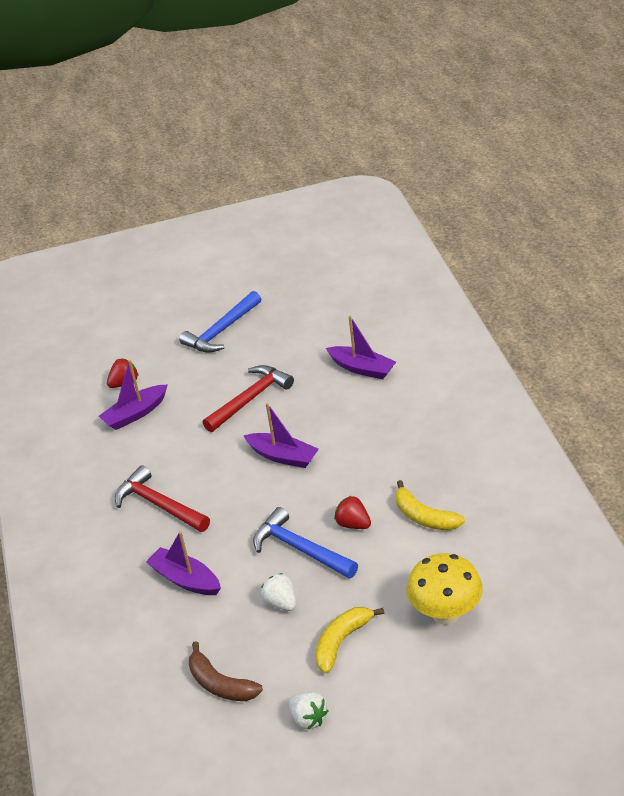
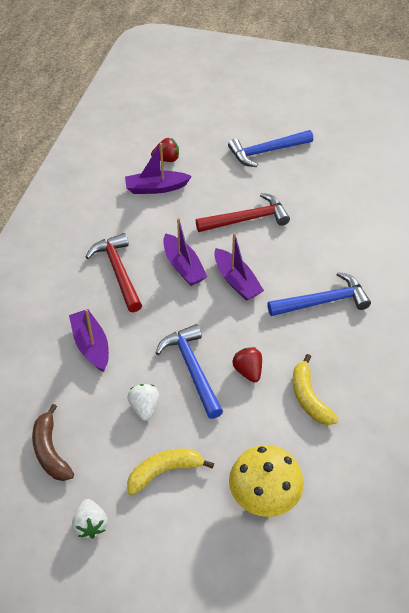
camera: 25 degrees right, 10 degrees up
(362, 368) = (351, 237): purple boat -> purple boat (183, 266)
(377, 434) = (323, 301): none -> blue hammer

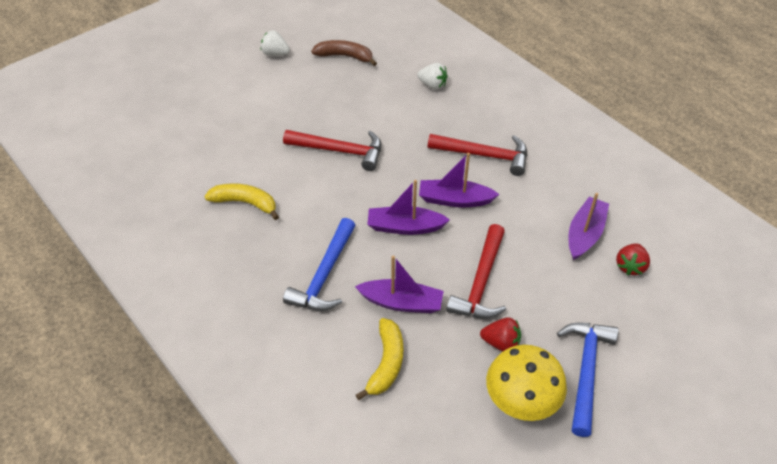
camera: 125 degrees right, 0 degrees up
(91, 345) = (416, 108): purple boat -> purple boat (401, 302)
(144, 408) = (332, 111): white strawberry -> white strawberry (432, 85)
(164, 471) = (274, 98): yellow banana -> yellow banana (386, 363)
(192, 369) = (340, 151): blue hammer -> red hammer
(248, 371) = (305, 181): red strawberry -> red strawberry (501, 343)
(264, 498) = (202, 133): yellow mushroom -> yellow mushroom (520, 402)

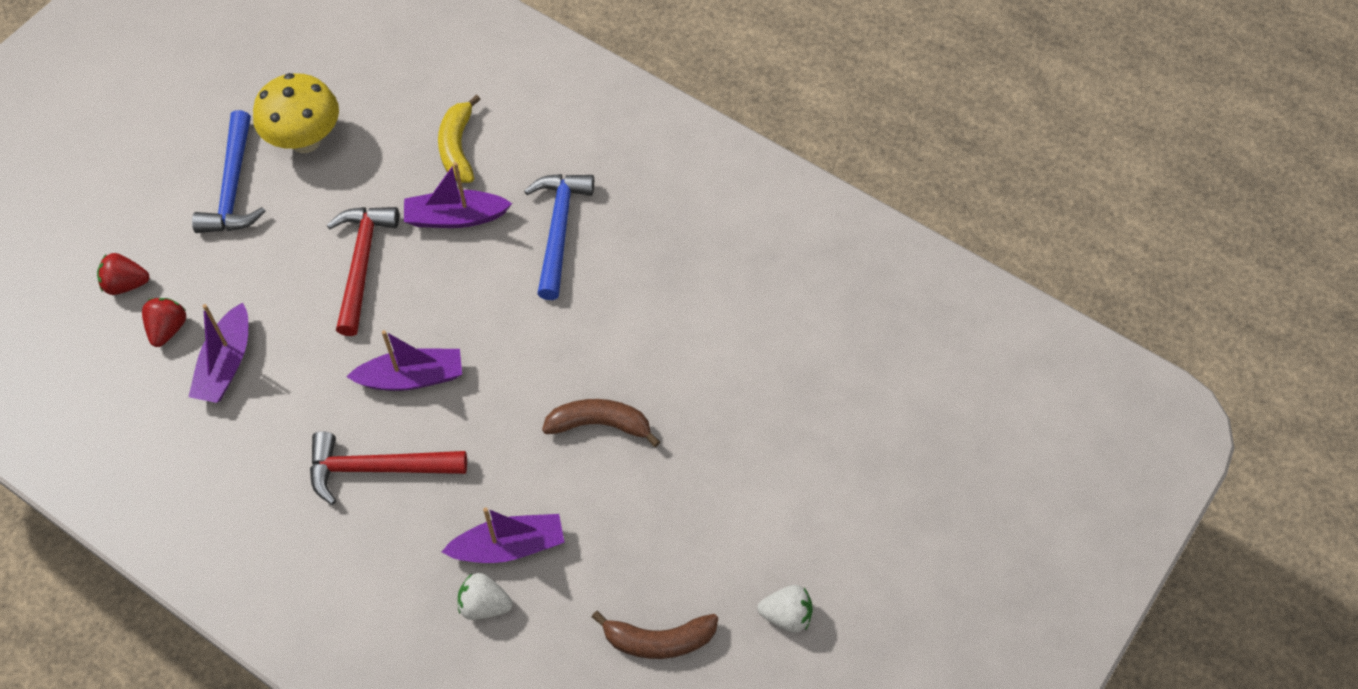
camera: 165 degrees right, 10 degrees up
(245, 203) = (701, 305): yellow banana -> none
(340, 151) = (600, 424): red hammer -> brown banana
(405, 227) = (473, 319): purple boat -> purple boat (509, 546)
(501, 343) = (331, 197): red strawberry -> red strawberry (126, 284)

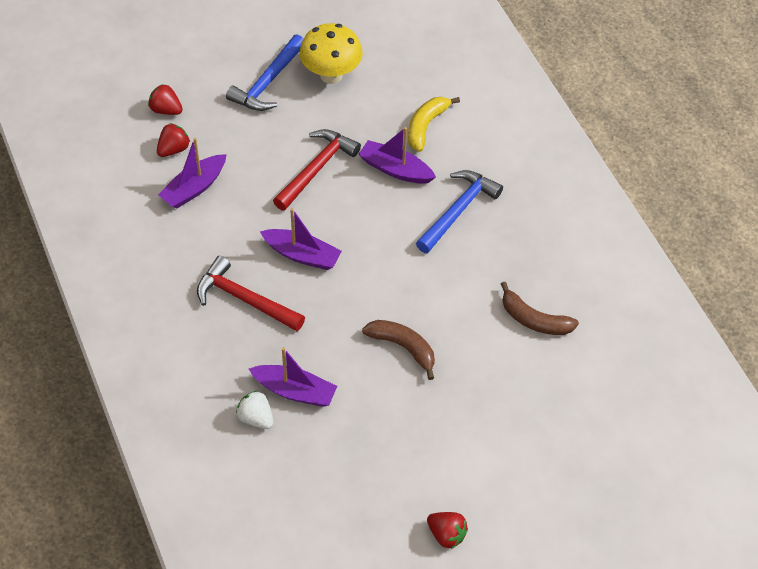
camera: 30 degrees right, 5 degrees down
(659, 640) = (351, 502): brown banana -> brown banana (534, 320)
(786, 615) = (446, 534): white strawberry -> red strawberry

